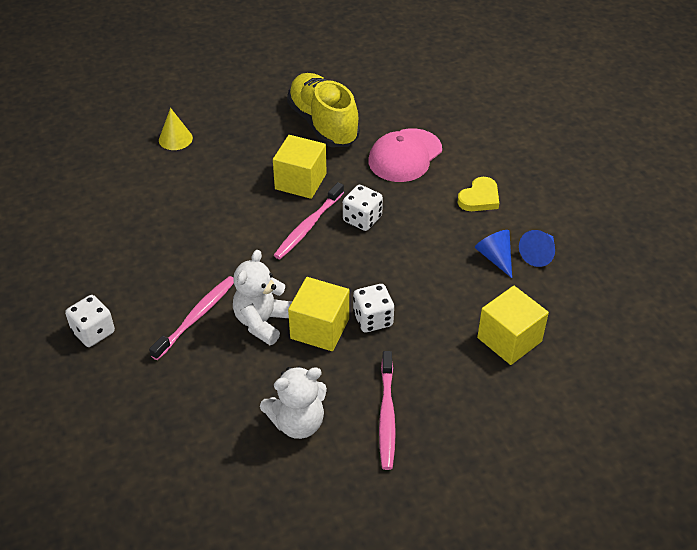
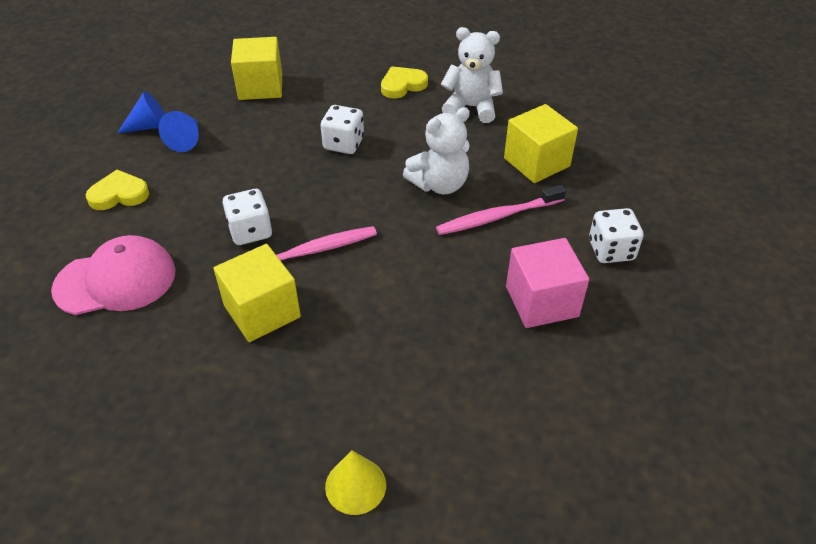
camera: 145 degrees left, 0 degrees up
(128, 269) = (541, 301): none -> pink cube
(320, 328) = (394, 157): yellow cube -> yellow cube (536, 162)
(323, 124) = (142, 385): yellow shoe -> none
(386, 416) = (402, 85): pink toothbrush -> yellow heart

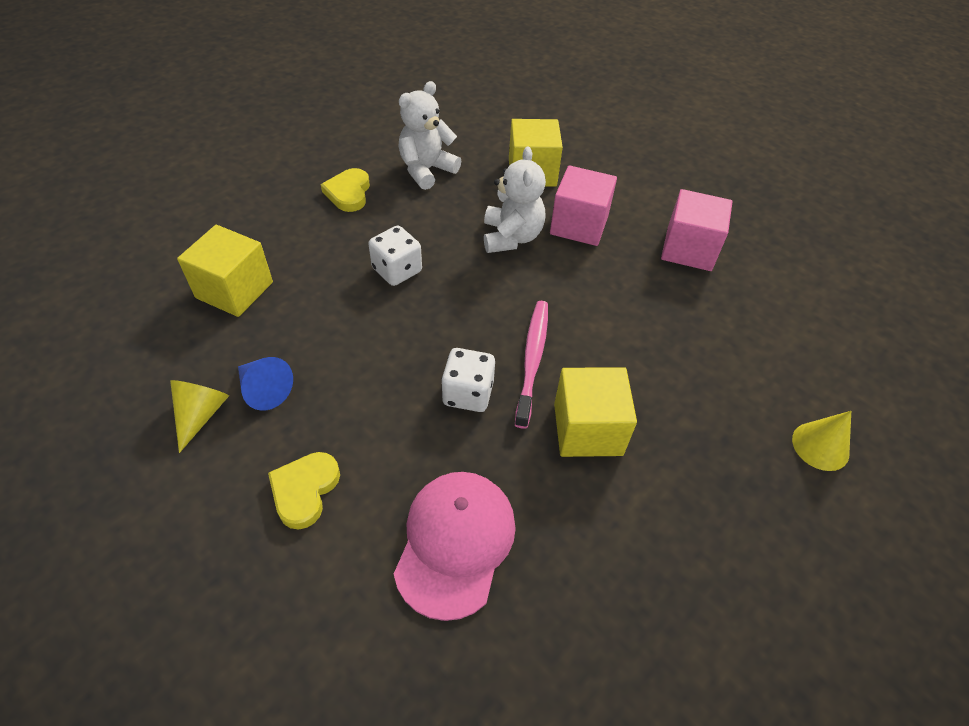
camera: 60 degrees left, 5 degrees up
(150, 126) = (200, 414): blue cone -> yellow cone
(497, 217) = (579, 225): pink toothbrush -> pink cube
(611, 250) = (659, 188): white dice -> none

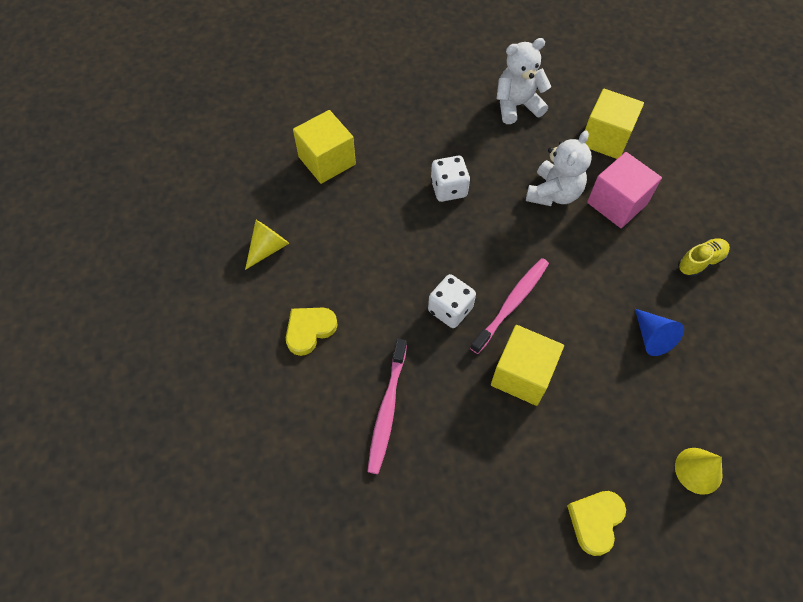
camera: 30 degrees right, 10 degrees up
(264, 390) = (315, 247): blue cone -> blue cone (652, 337)
(348, 193) = (445, 106): yellow heart -> yellow heart (595, 521)
(455, 543) = (387, 410): pink cap -> pink toothbrush
(689, 249) = (700, 262): pink cube -> yellow shoe

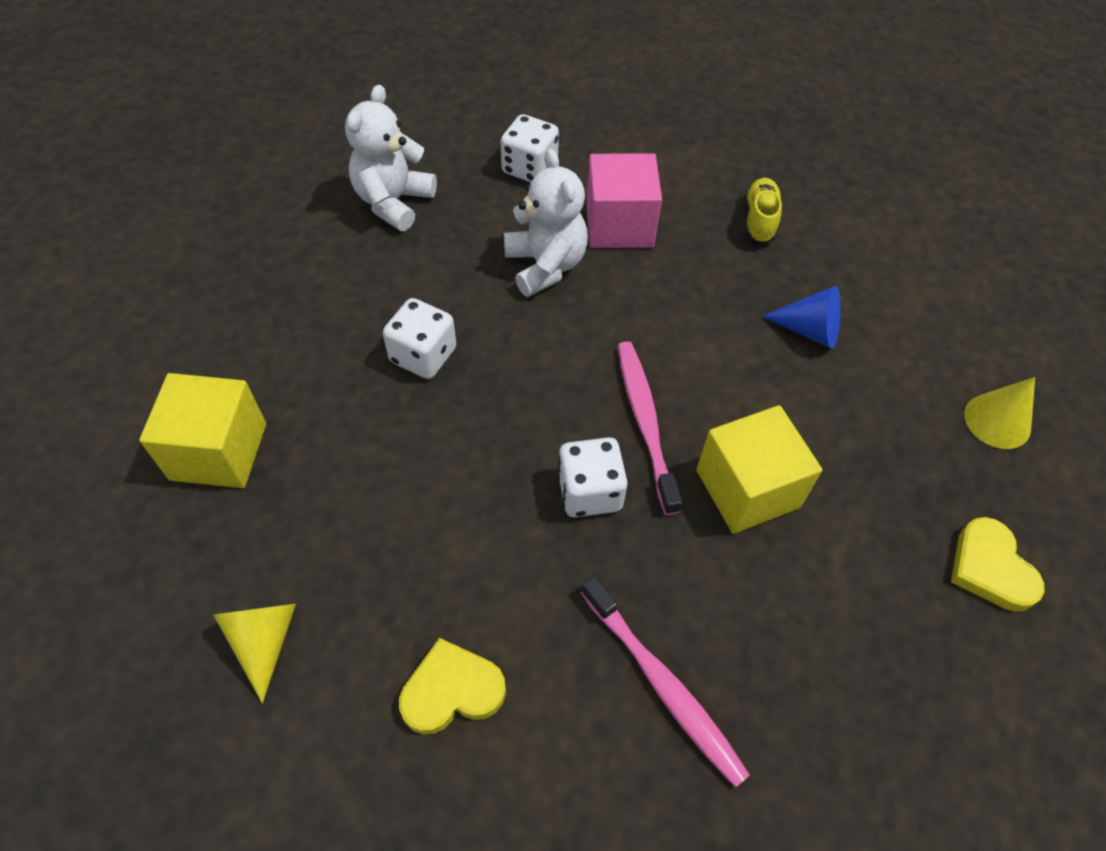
camera: 50 degrees left, 5 degrees down
(309, 330) = (452, 690): yellow heart -> yellow heart turned 75 degrees clockwise
(605, 138) = (529, 168): yellow cube -> white dice

